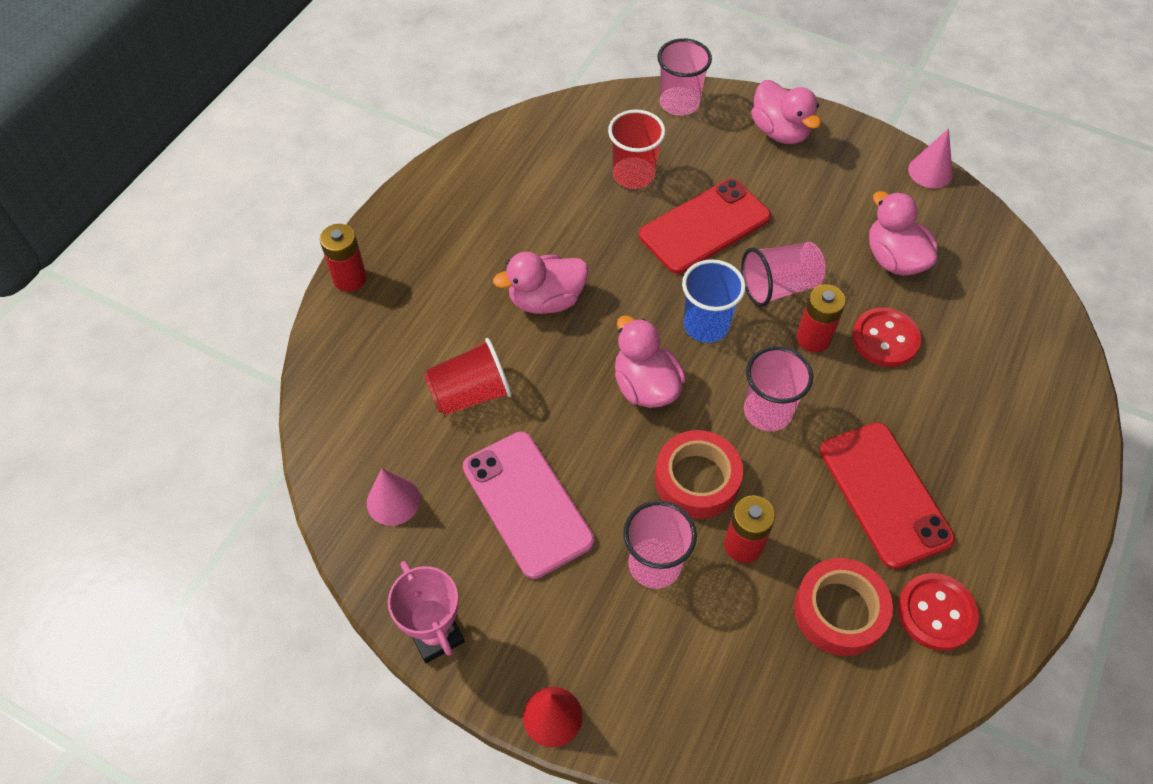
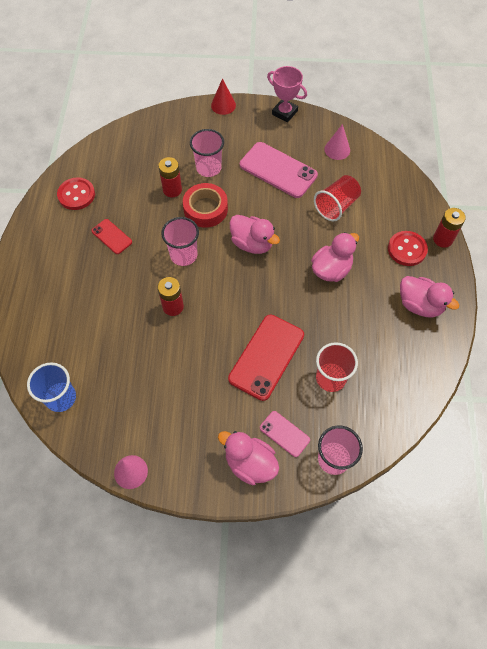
camera: 155 degrees right, 5 degrees up
(706, 325) = (236, 290): blue cup -> blue cup (61, 398)
(724, 143) = (284, 433): none -> pink phone
(779, 287) = (204, 332): pink cup -> none
(839, 611) = (120, 180): red tape -> none
(884, 494) = (112, 236): red phone -> red phone, size x0.53
(885, 339) = (131, 323): red button -> red button (407, 249)
(894, 259) = (139, 382): pink duck -> pink duck (419, 305)

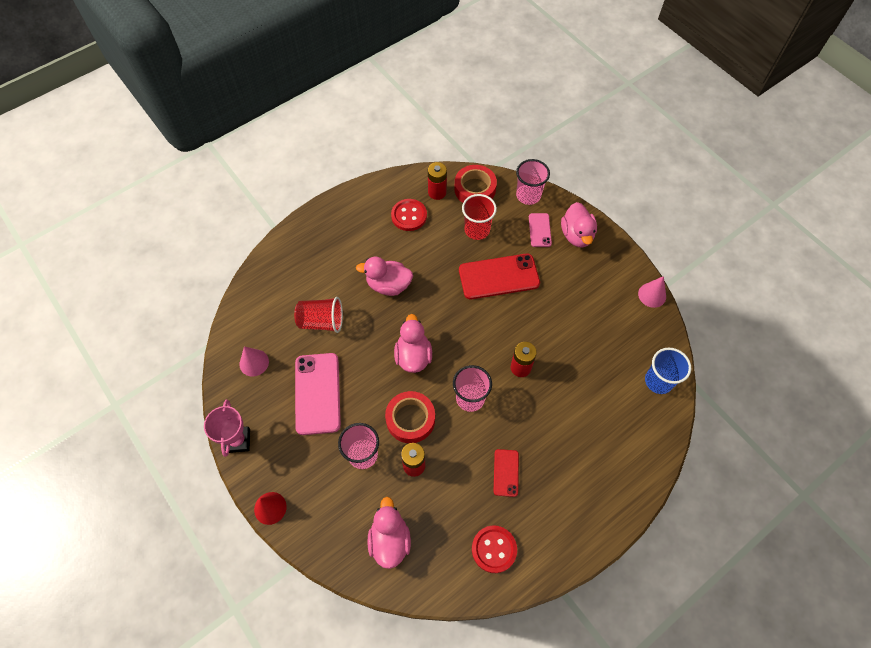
camera: 130 degrees left, 0 degrees up
(380, 414) = (475, 189): none -> red tape
(407, 249) = (325, 248): red button -> red button (409, 216)
(419, 305) = (370, 214): pink duck -> pink duck (389, 540)
(442, 239) = (295, 232): red battery -> red battery (437, 192)

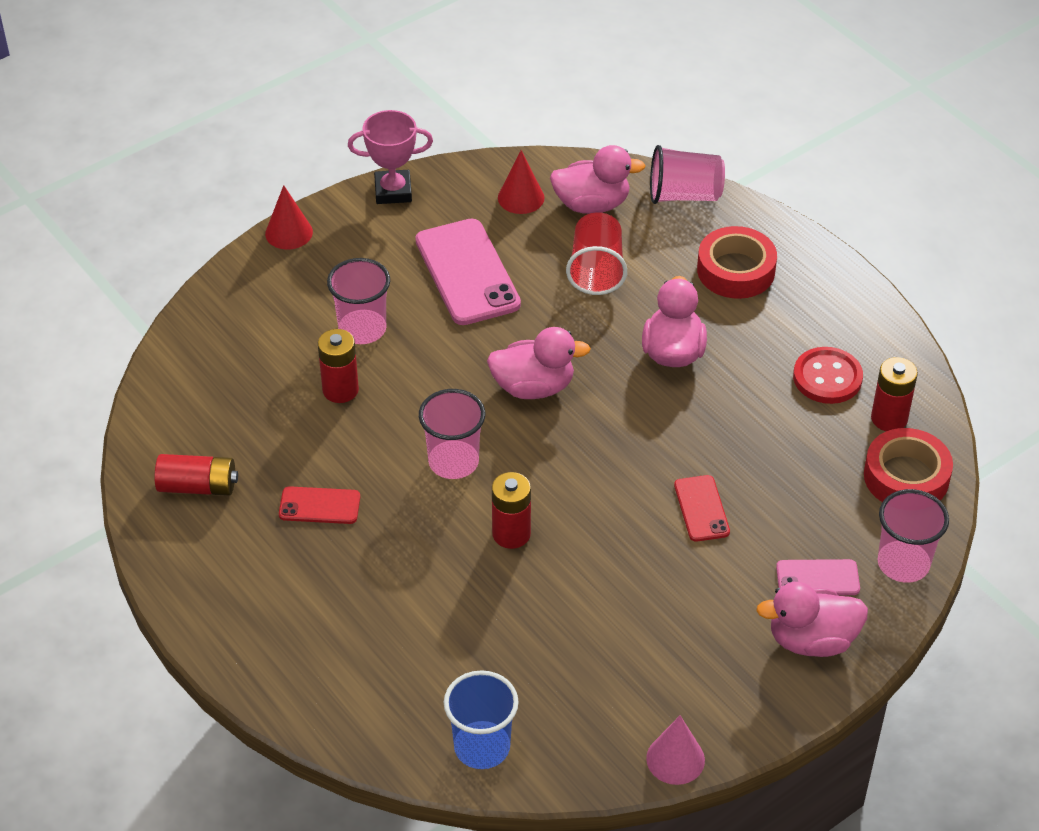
camera: 90 degrees right, 15 degrees down
(254, 362) = (521, 197): pink cone -> red cone
(263, 274) = (684, 195): none -> pink cup
(317, 393) = (467, 272): pink phone -> pink phone turned 75 degrees clockwise
(389, 540) = (227, 363): pink duck -> pink duck (592, 204)
(410, 419) = (418, 385): red tape -> red tape (736, 270)
(477, 230) = (806, 478): red cup -> none
(494, 549) = (198, 486): red button -> red battery
(499, 277) = (701, 509): red phone -> red phone, size x0.53

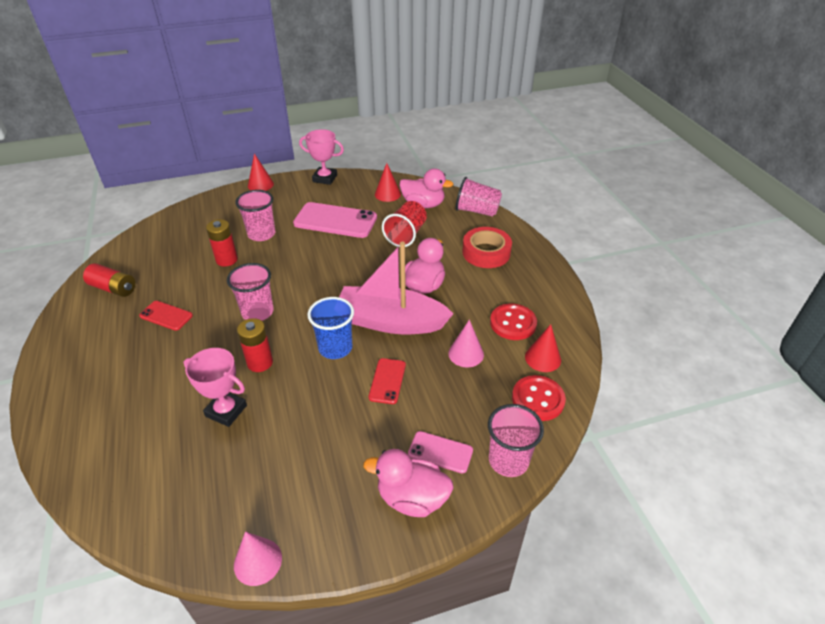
camera: 20 degrees right, 5 degrees down
(467, 272) = (335, 221): pink phone -> pink phone turned 75 degrees counterclockwise
(482, 747) = (135, 502): blue cup -> blue cup (335, 348)
(513, 610) = (226, 411): none -> pink trophy
(533, 387) = (331, 284): pink duck -> none
(656, 422) = (390, 321): none -> pink boat
(785, 441) = (466, 353): none -> pink cone
(889, 418) = (543, 358): red battery -> red cone
(906, 477) = (538, 399): red tape -> red button

